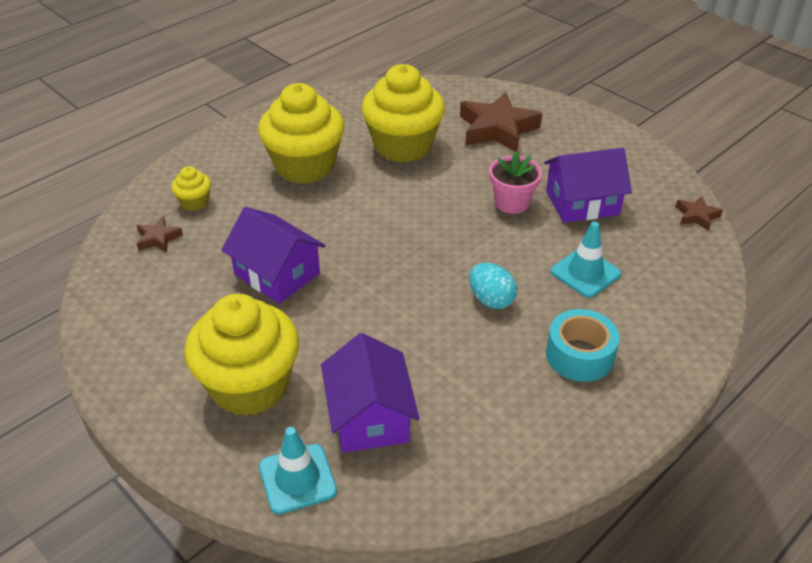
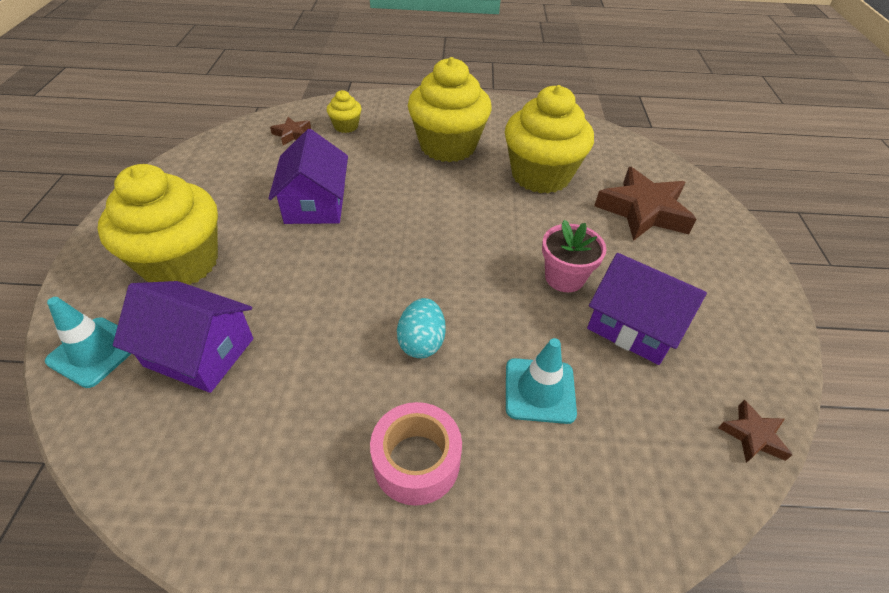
camera: 45 degrees right, 5 degrees up
(370, 417) = (199, 352): purple house -> purple house turned 75 degrees clockwise
(579, 355) = (416, 461): turquoise tape -> pink tape

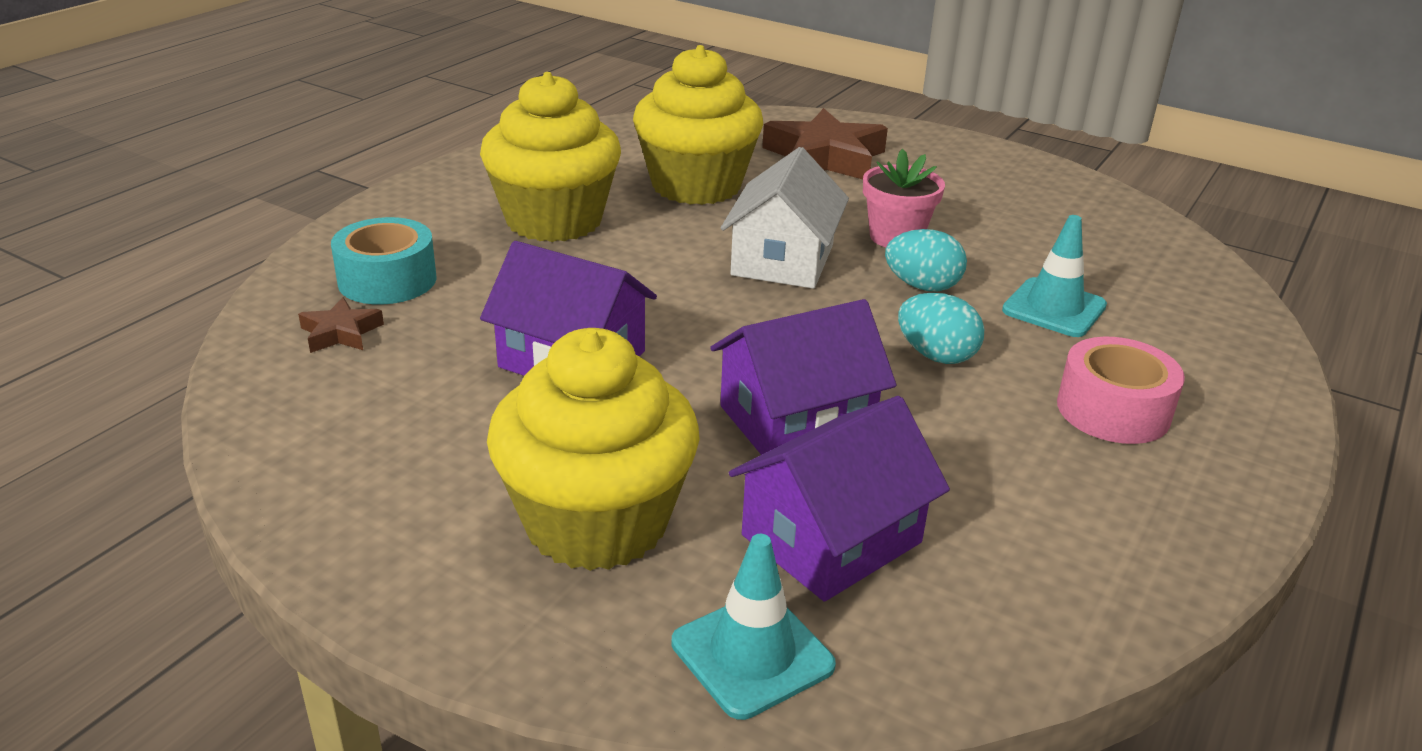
camera: 60 degrees left, 15 degrees down
(346, 126) = (387, 280): yellow cupcake -> turquoise tape
(483, 238) = (782, 260): none -> white house
(507, 310) = (922, 286): none -> turquoise egg
(634, 325) = (996, 228): purple house -> purple house (796, 420)
(752, 435) = (1161, 230): brown star -> none

